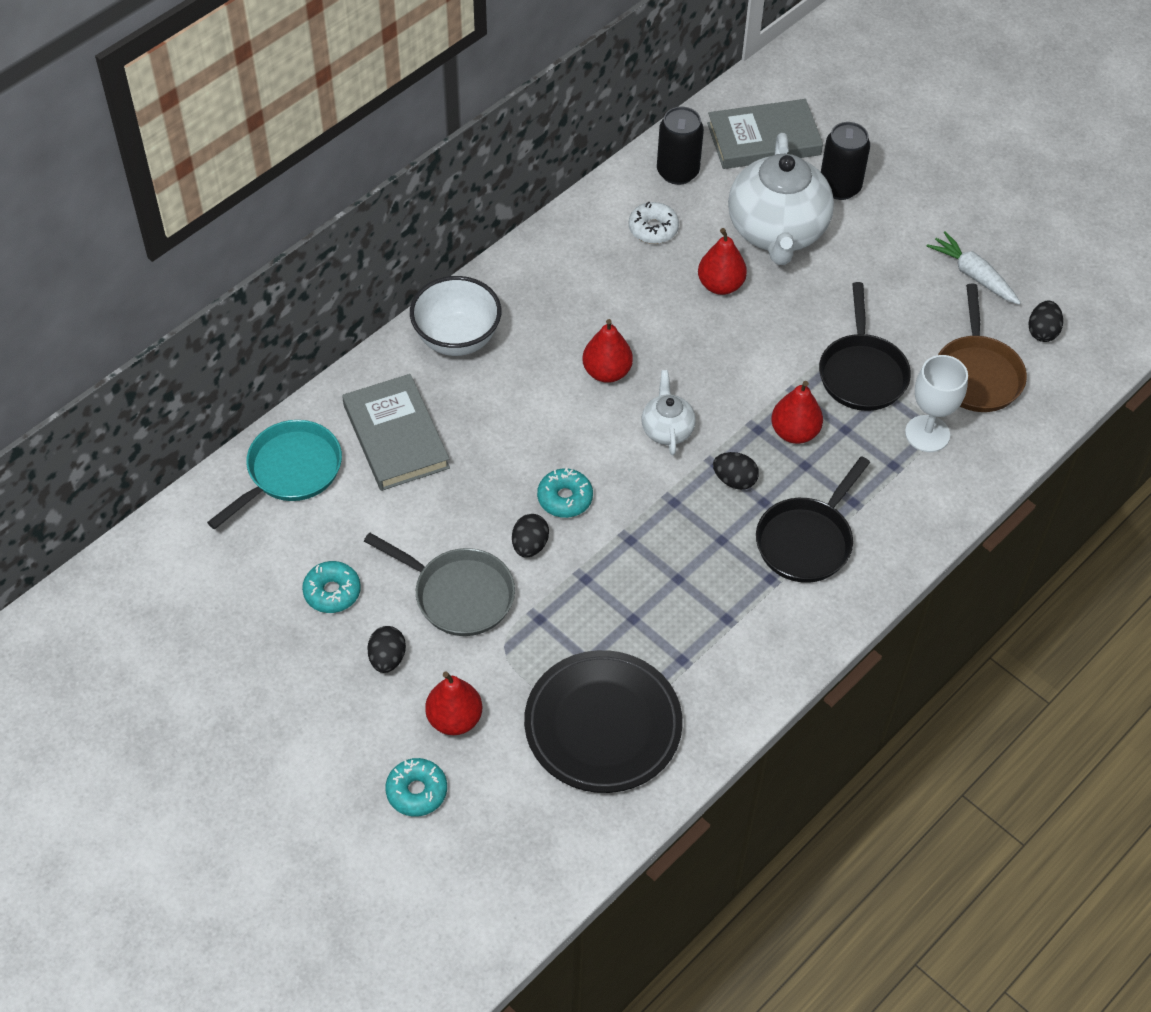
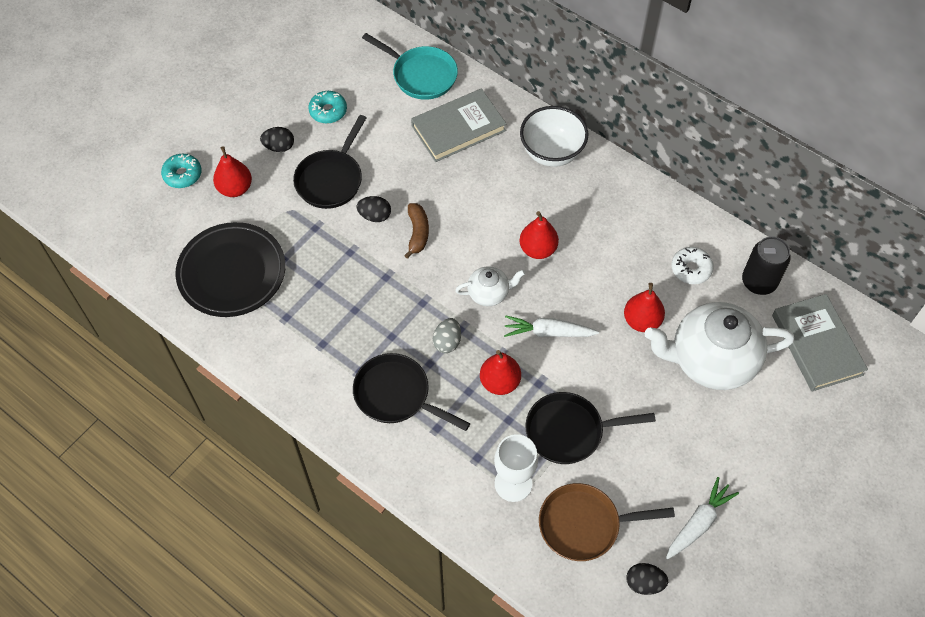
camera: 85 degrees right, 5 degrees up
(458, 594) = (331, 179): grey pan -> black pan
(565, 498) = (417, 233): turquoise donut -> brown banana
(729, 376) = (548, 332): none -> white carrot
(734, 480) = (447, 342): black egg -> grey egg
(840, 187) = (776, 408): black can -> none

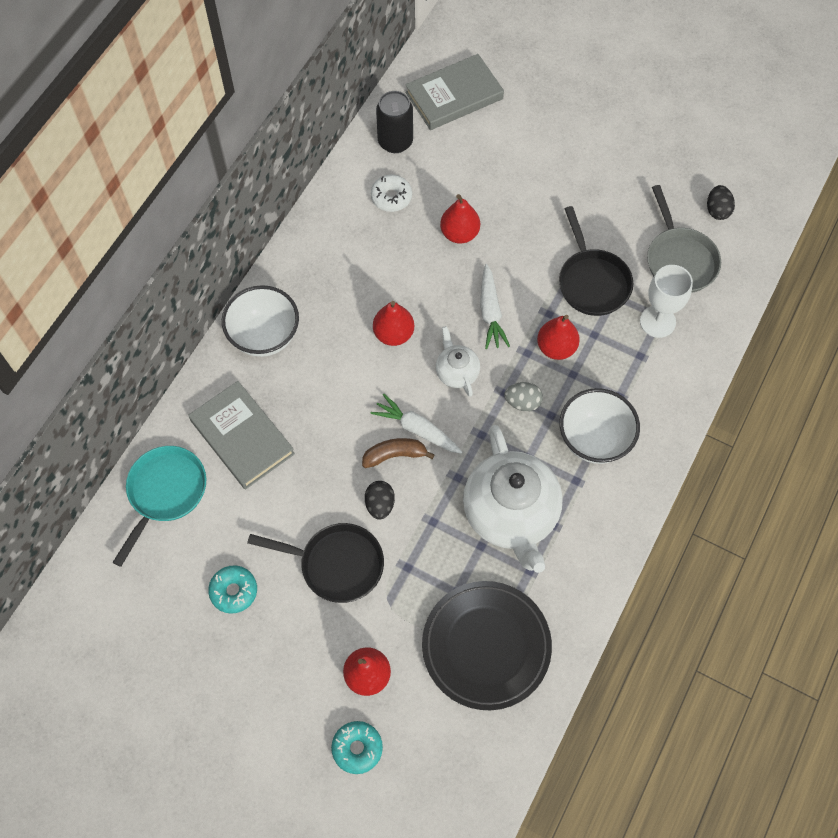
camera: 100 degrees left, 5 degrees up
(279, 147) = (297, 638): black egg -> none
(396, 395) = (594, 439): black pan -> white bowl
(584, 525) = (679, 260): brown pan -> grey pan
(698, 523) = (651, 175): white carrot -> white carrot (417, 429)
(710, 360) = (489, 175): white teapot -> white teapot (511, 514)

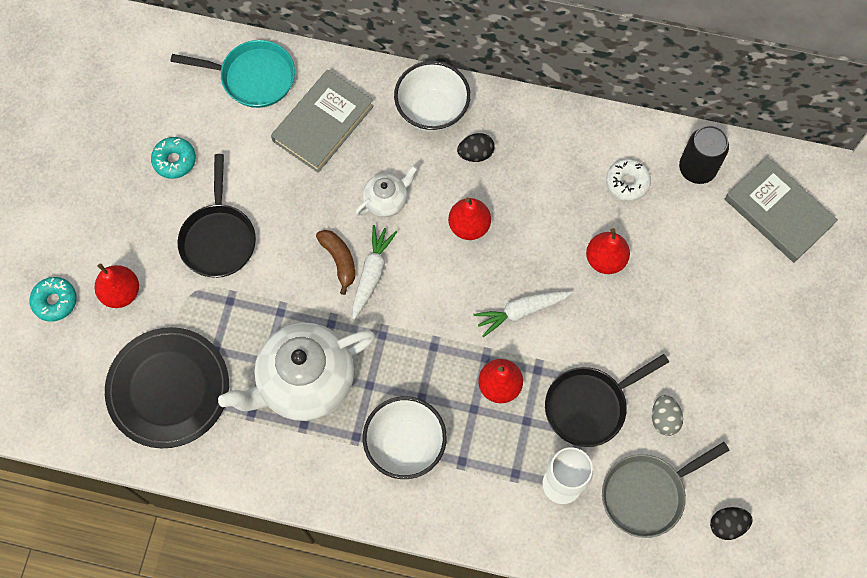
camera: 75 degrees right, 5 degrees up
(380, 504) = (286, 260): black egg -> black egg (475, 154)
(456, 372) = (443, 295): white teapot -> white teapot (386, 200)
(522, 402) = (427, 366): grey egg -> grey egg (664, 419)

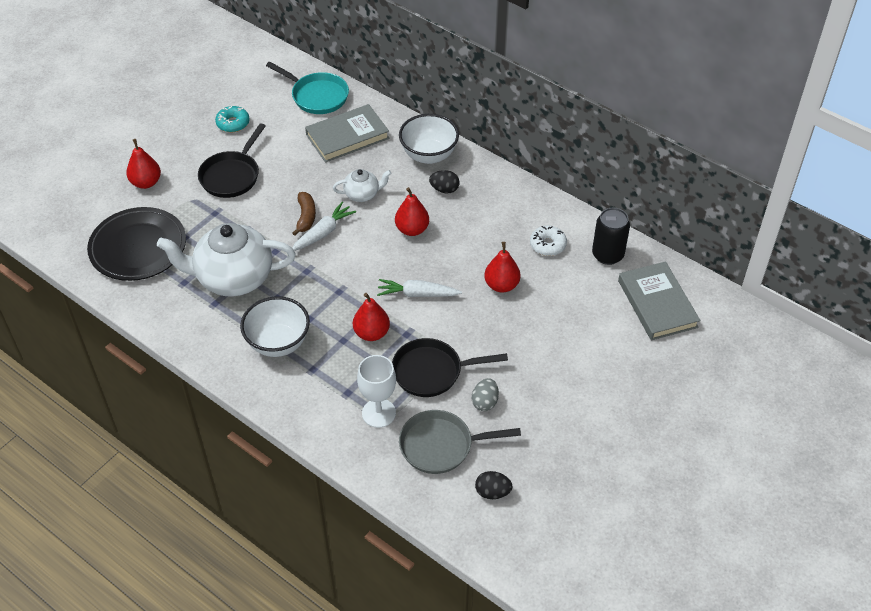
camera: 25 degrees right, 20 degrees down
(55, 301) = (100, 172): turquoise donut -> none

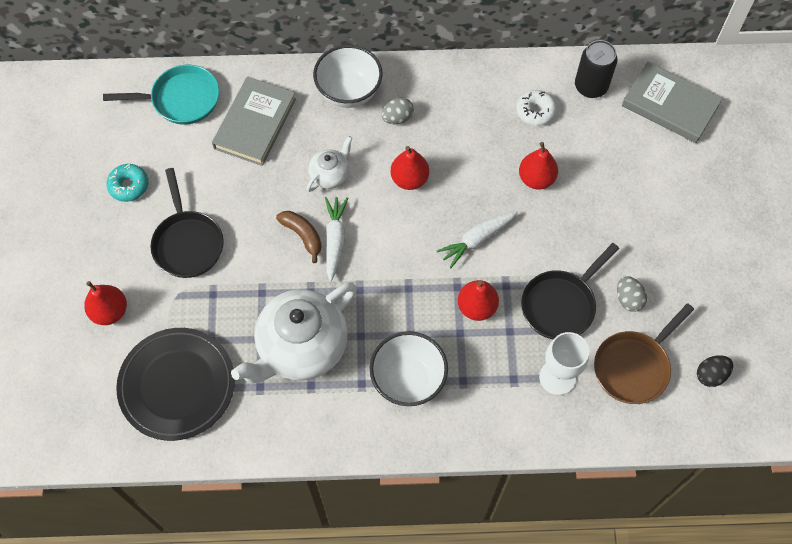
camera: 40 degrees left, 15 degrees up
(441, 446) = (634, 366): grey pan -> brown pan
(444, 189) = (397, 118): black egg -> grey egg

